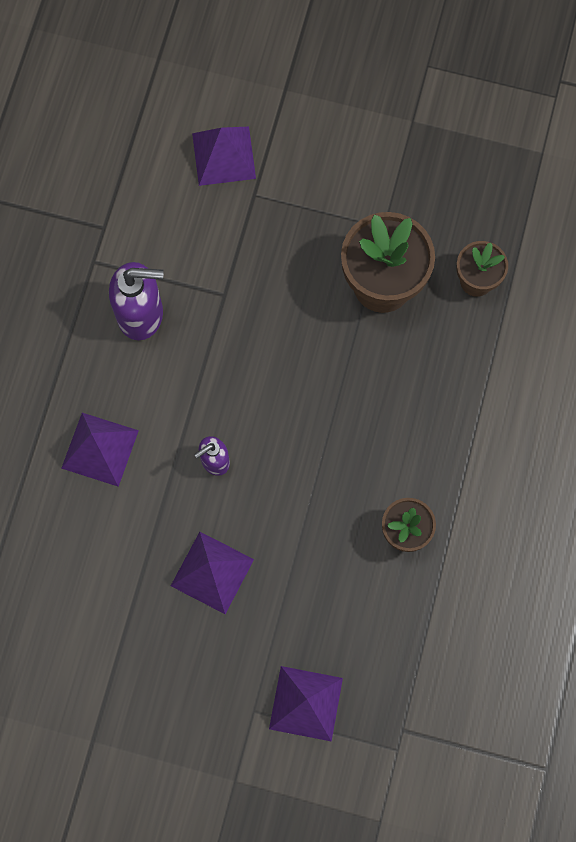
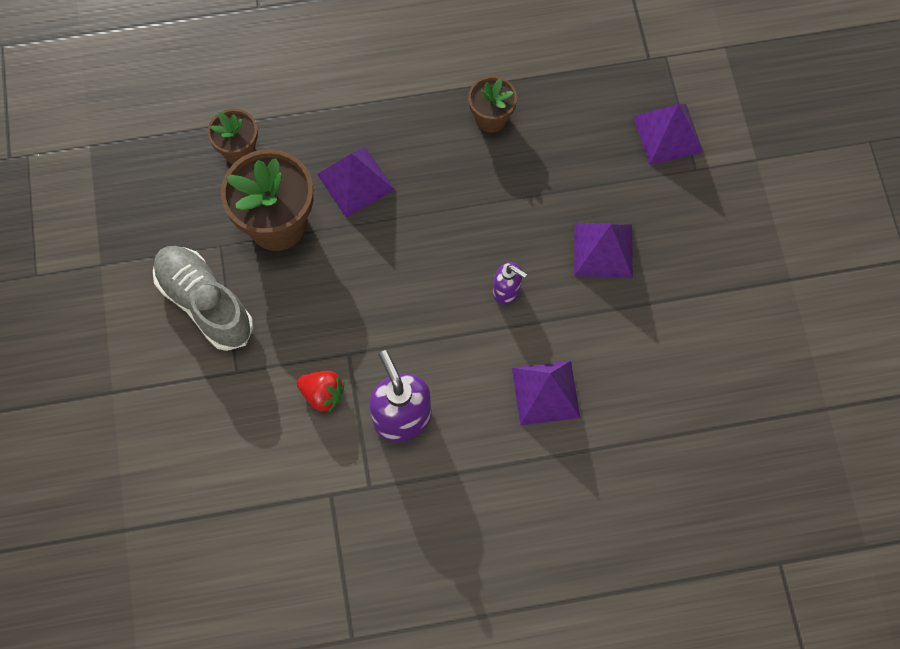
camera: 115 degrees left, 5 degrees down
(196, 257) = (322, 394): none -> red strawberry
(223, 155) = (206, 417): purple pyramid -> purple pyramid (355, 182)
(332, 193) = (205, 303): none -> grey shoe

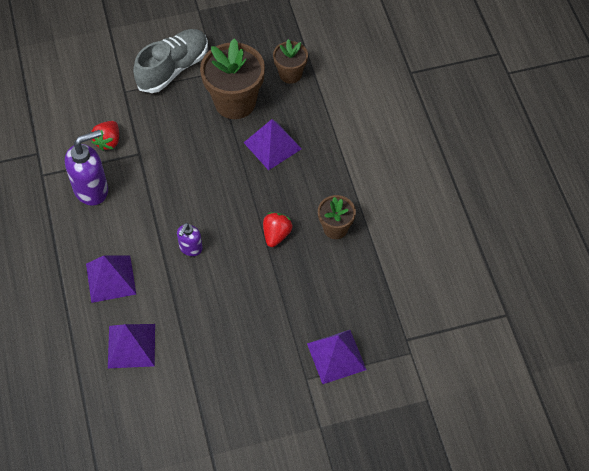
camera: 85 degrees right, 10 degrees down
(495, 187) = (276, 235): none -> red strawberry
(603, 250) = (228, 312): purple pyramid -> purple pyramid (131, 345)

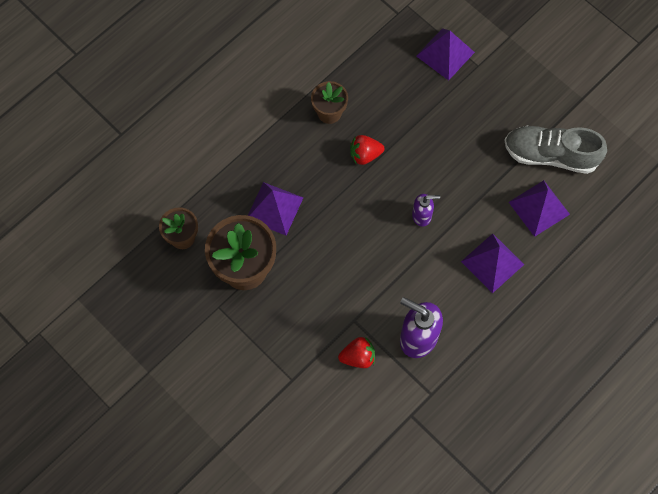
camera: 120 degrees left, 10 degrees up
(173, 68) = (237, 350): grey shoe -> grey shoe (550, 155)

